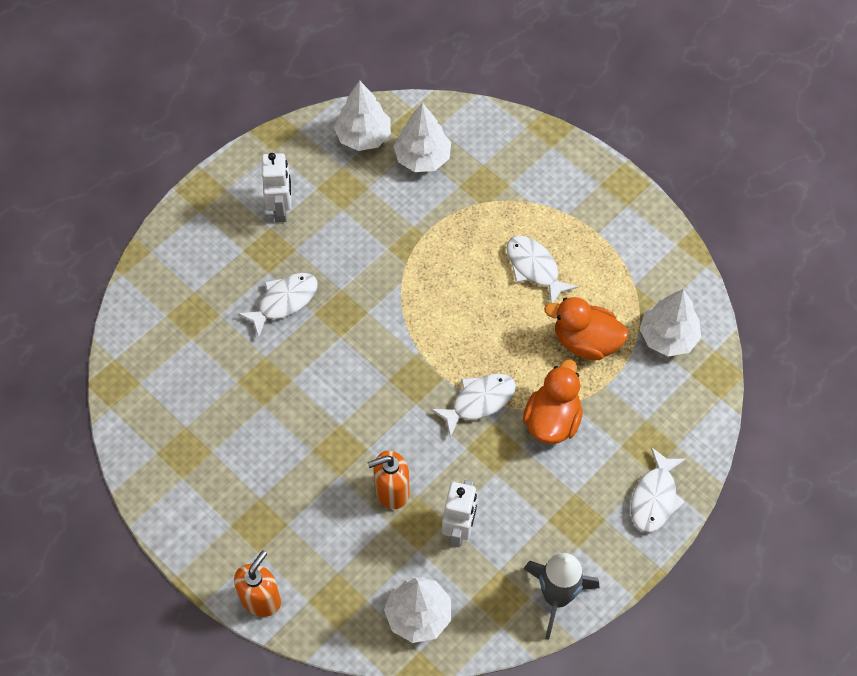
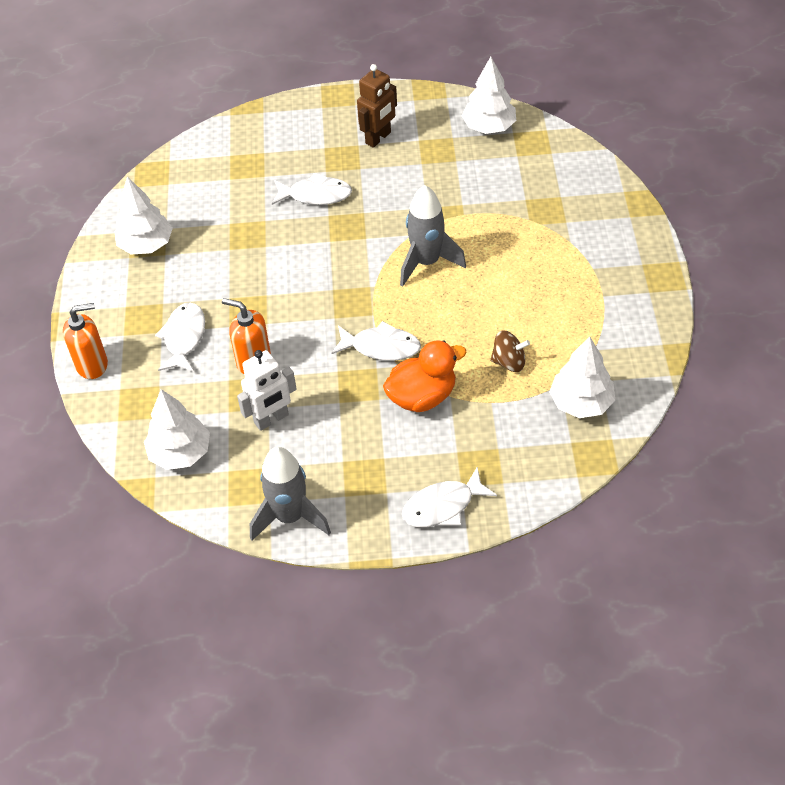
camera: 45 degrees right, 10 degrees down
(281, 209) = (378, 138): white robot -> brown robot
(422, 158) = (518, 165): white tree -> white tree (146, 245)
(439, 299) = (427, 262): none -> grey rocket
(534, 268) = (524, 287): white fish -> white fish (184, 338)
(586, 341) = (509, 362): orange duck -> brown spinning top

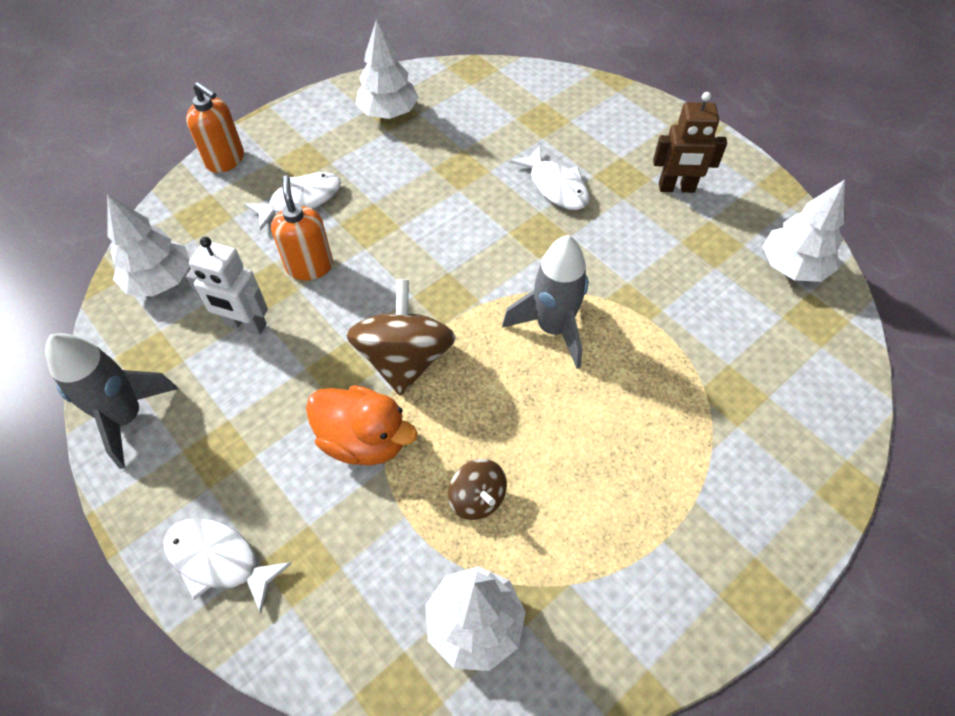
camera: 50 degrees right, 5 degrees up
(381, 347) = (405, 359): white fish -> brown spinning top

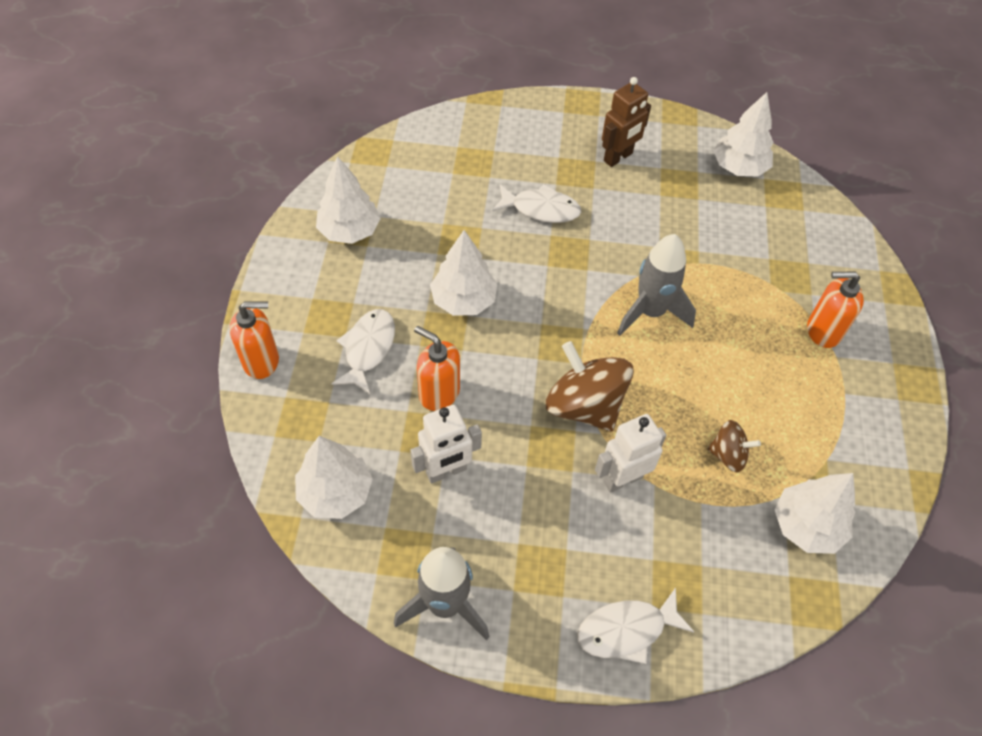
camera: 45 degrees left, 0 degrees up
(364, 440) = (622, 479): orange duck -> white robot
(409, 213) = (463, 300): none -> white tree
(708, 467) = (823, 331): none -> orange soap dispenser

